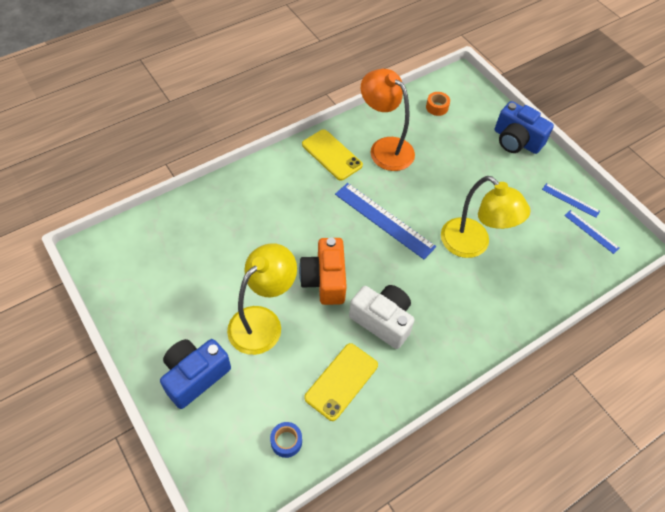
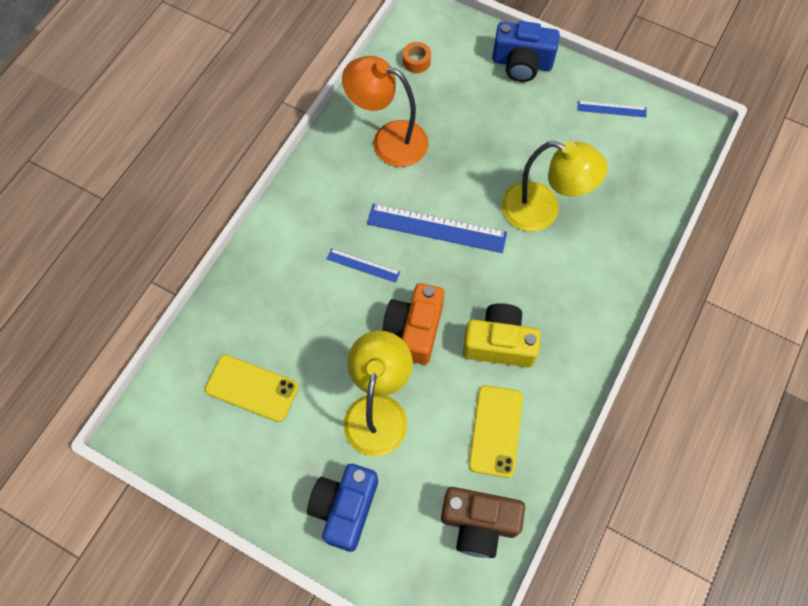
camera: 25 degrees left, 10 degrees up
(286, 441) = (478, 523): blue tape -> brown camera
(324, 280) = (414, 329): orange camera -> orange camera turned 45 degrees clockwise
(332, 155) = (335, 177): yellow phone -> yellow phone (252, 388)
(382, 321) = (499, 343): white camera -> yellow camera
(591, 231) = (649, 135): blue ruler -> blue ruler (363, 265)

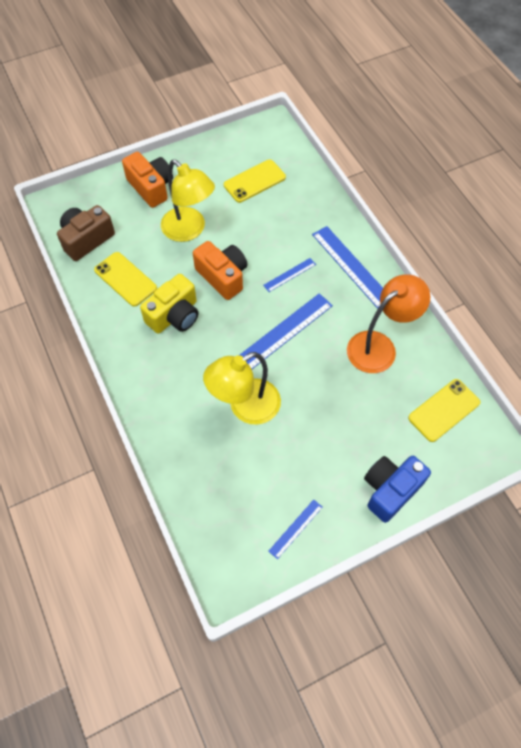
camera: 125 degrees right, 5 degrees down
(310, 214) = (351, 267): none -> blue ruler
(345, 508) = (151, 187): blue camera -> orange camera
(416, 61) = (444, 410): orange tape -> yellow phone

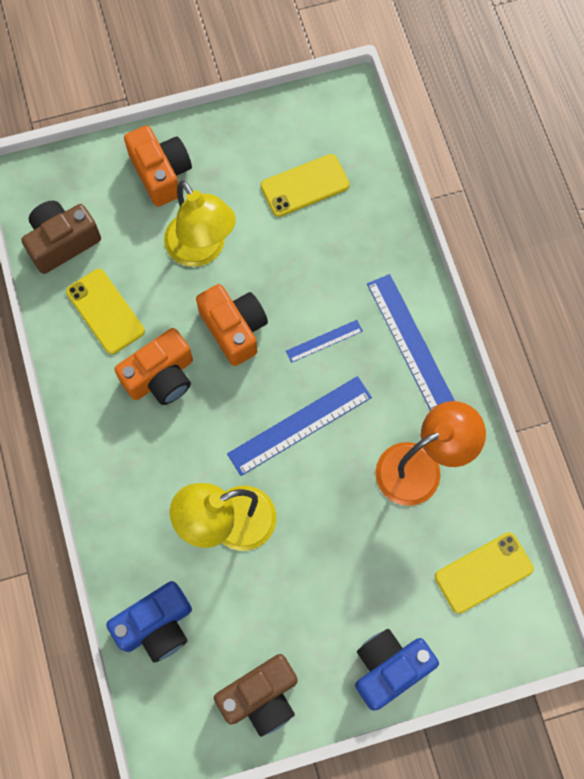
camera: 10 degrees right, 10 degrees up
(174, 315) = (161, 377): yellow camera -> orange camera
(203, 490) = (156, 625): none -> blue camera
(296, 529) = (261, 697): blue ruler -> brown camera

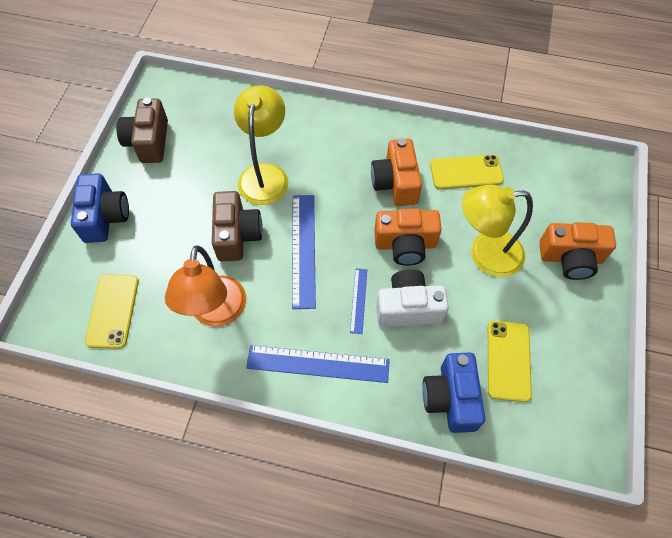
camera: 120 degrees right, 10 degrees down
(62, 242) = (537, 170): brown camera -> brown camera (237, 235)
(156, 625) = (232, 110): blue camera -> blue camera (451, 398)
(304, 292) = (408, 308): none -> white camera

